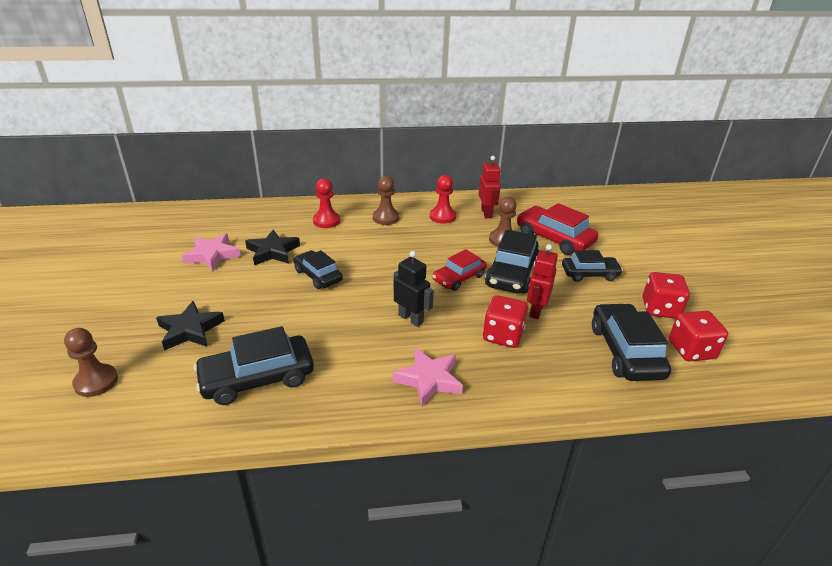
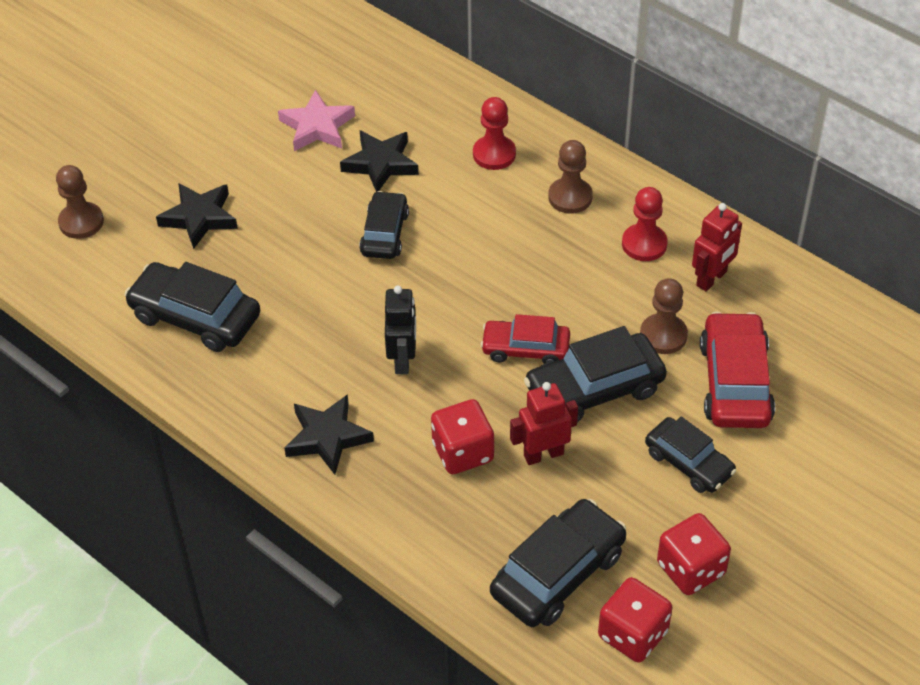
camera: 50 degrees right, 15 degrees up
(429, 379) = (327, 437): pink star -> black star

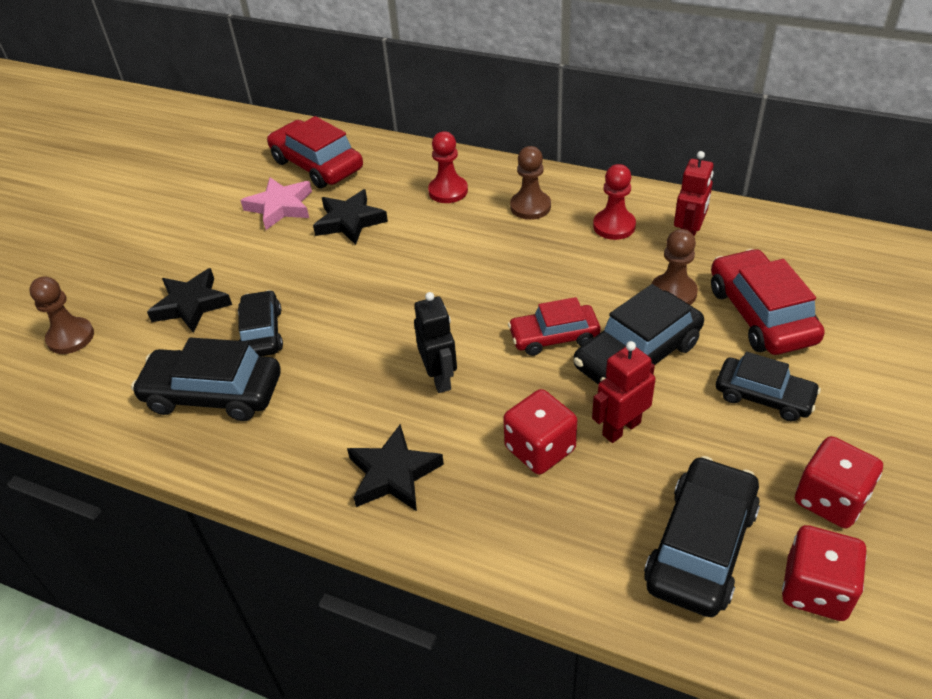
camera: 15 degrees left, 5 degrees down
(371, 83) = (317, 165): none -> red car
(384, 233) = (376, 274): black car -> black car (261, 333)

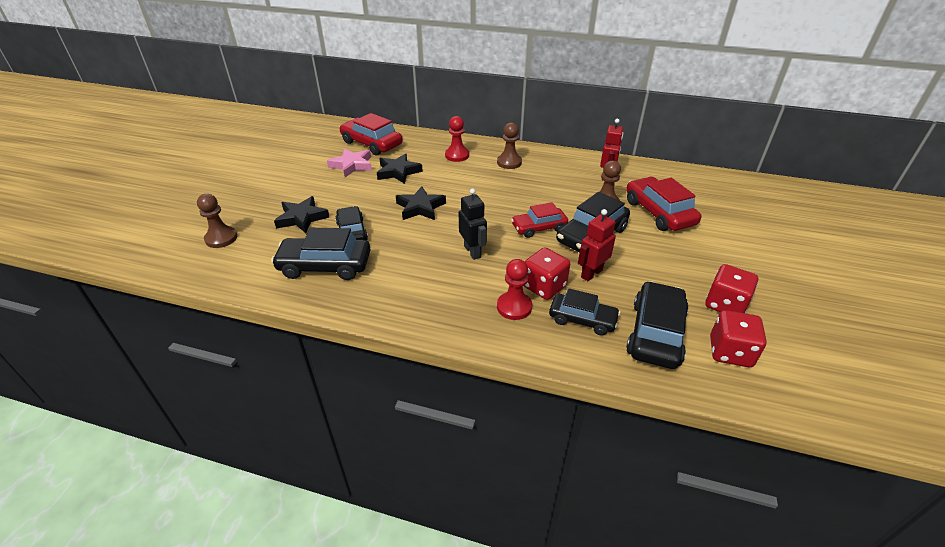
camera: 10 degrees left, 5 degrees down
(393, 474) = (453, 305): black star -> black star (420, 207)
(614, 226) = (561, 171): red pawn -> red pawn (514, 307)
(764, 396) = (672, 253): black car -> black car (582, 319)

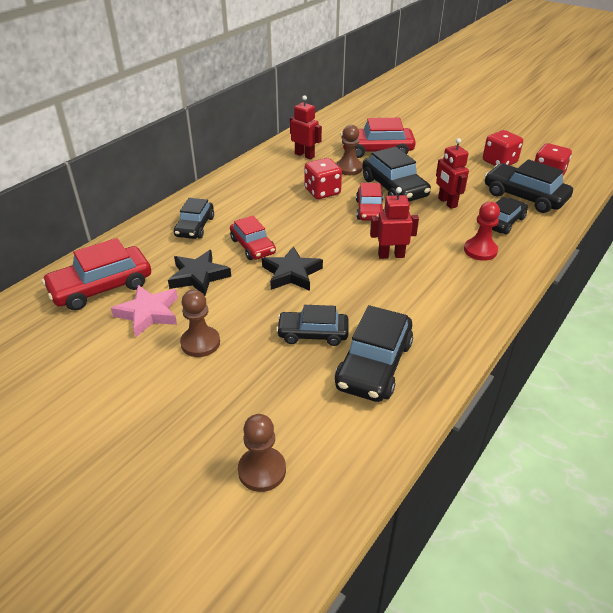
camera: 70 degrees left, 0 degrees up
(302, 218) = (256, 376): black star -> none
(446, 183) = (253, 246): none -> red car
(457, 155) = (195, 227): red pawn -> black car
(472, 251) = (391, 255): black robot -> red robot
(509, 162) = (239, 198): brown pawn -> brown pawn (200, 343)
(544, 286) = (457, 229): red dice -> red dice (322, 192)

